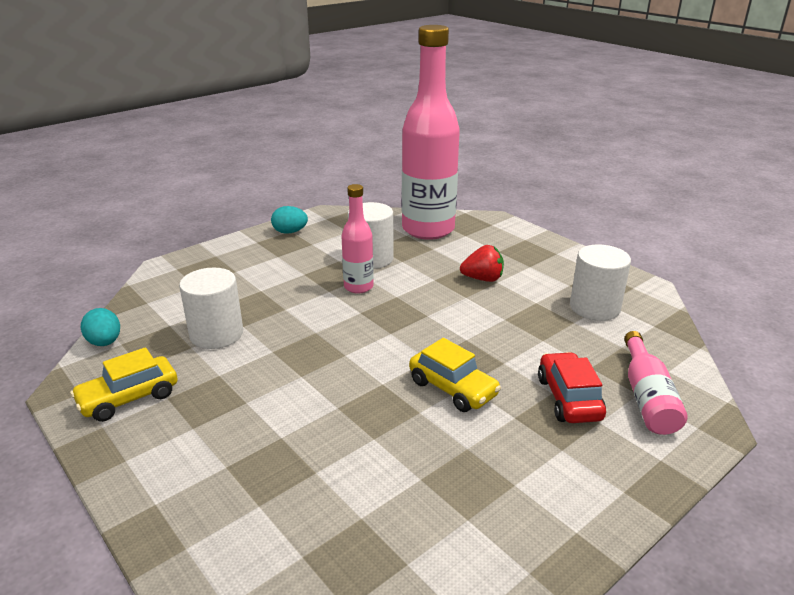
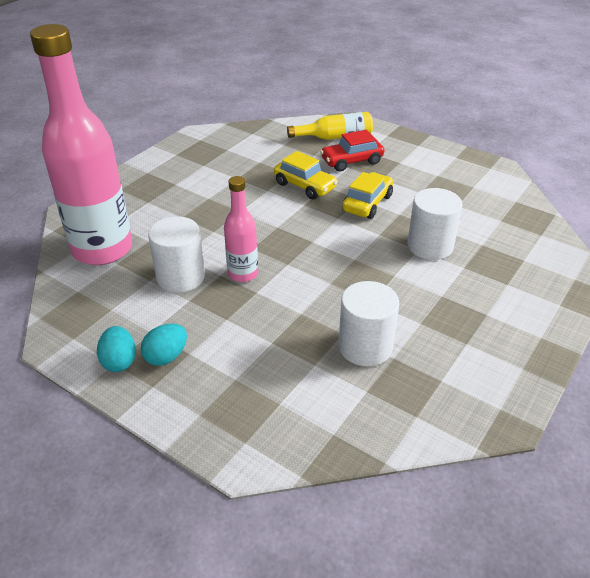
camera: 105 degrees left, 10 degrees up
(105, 342) = (422, 431): turquoise egg -> turquoise egg (166, 356)
(129, 398) = (483, 368): yellow car -> yellow car (305, 186)
(483, 279) = (206, 205): red strawberry -> none
(594, 307) = (236, 154): white cylinder -> white cylinder (430, 246)
(647, 397) = (335, 137): pink bottle -> yellow bottle

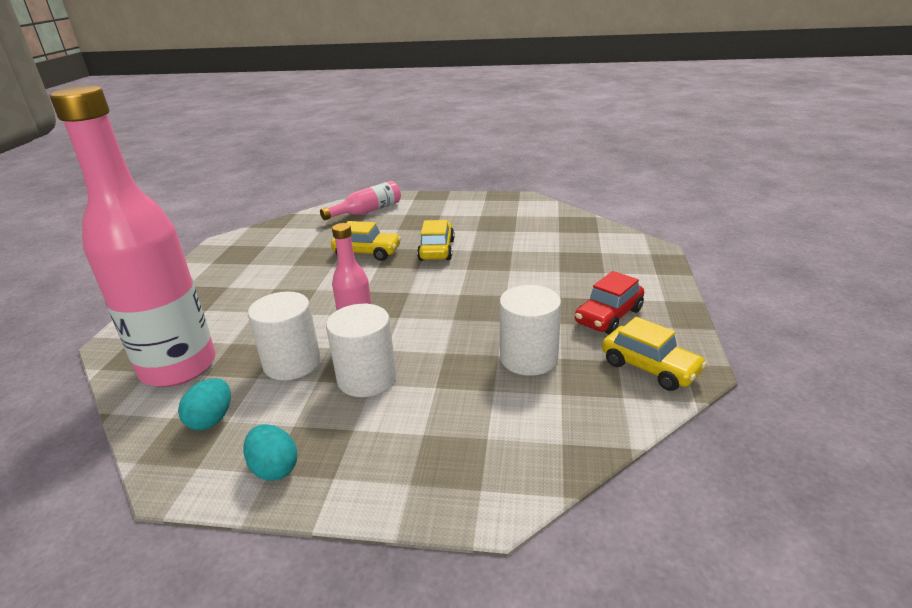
camera: 25 degrees left, 10 degrees down
(166, 356) = (329, 442): turquoise egg -> turquoise egg (211, 420)
(335, 137) = (367, 211): yellow bottle -> pink bottle
(351, 161) = (397, 224): red car -> red car (608, 316)
(430, 246) = (518, 265): white cylinder -> white cylinder (367, 378)
(464, 399) = (650, 368): none -> yellow car

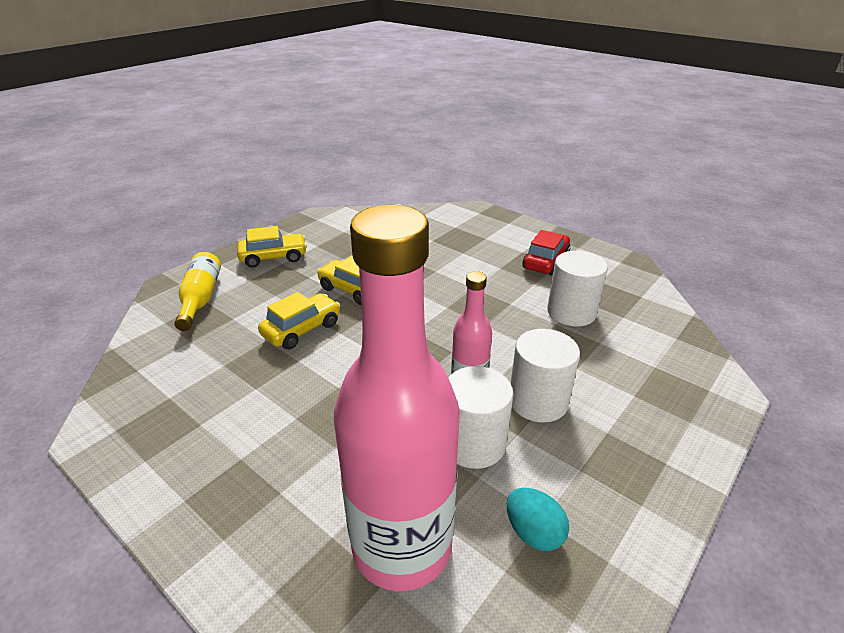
camera: 60 degrees left, 5 degrees up
(274, 468) = (638, 498): turquoise egg -> none
(367, 211) = (201, 299): pink bottle -> yellow bottle
(608, 316) = (545, 261): red car -> red car turned 135 degrees counterclockwise
(650, 368) = (617, 274): yellow car -> yellow car (274, 257)

